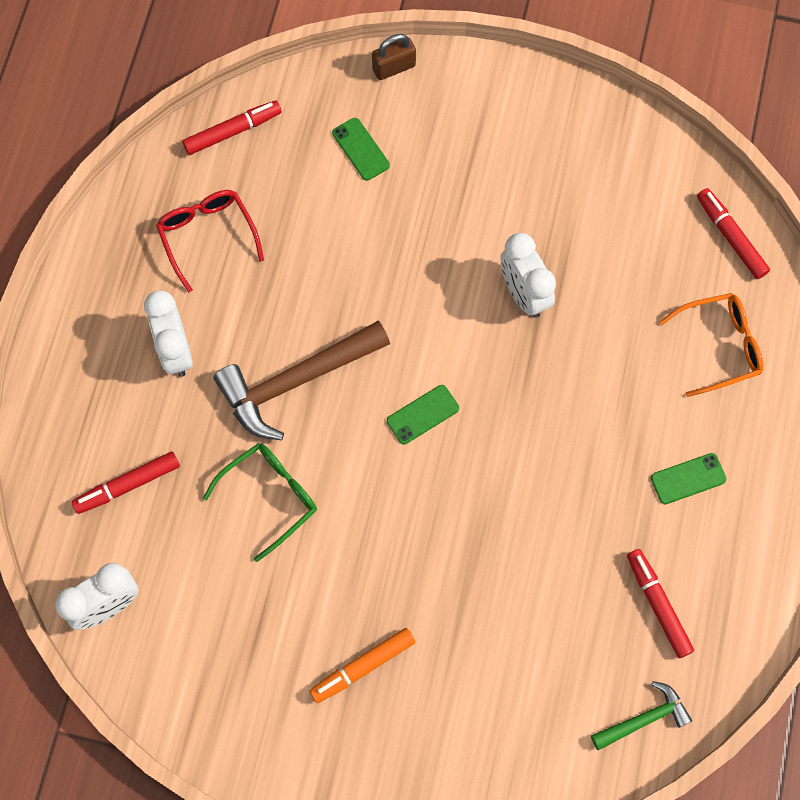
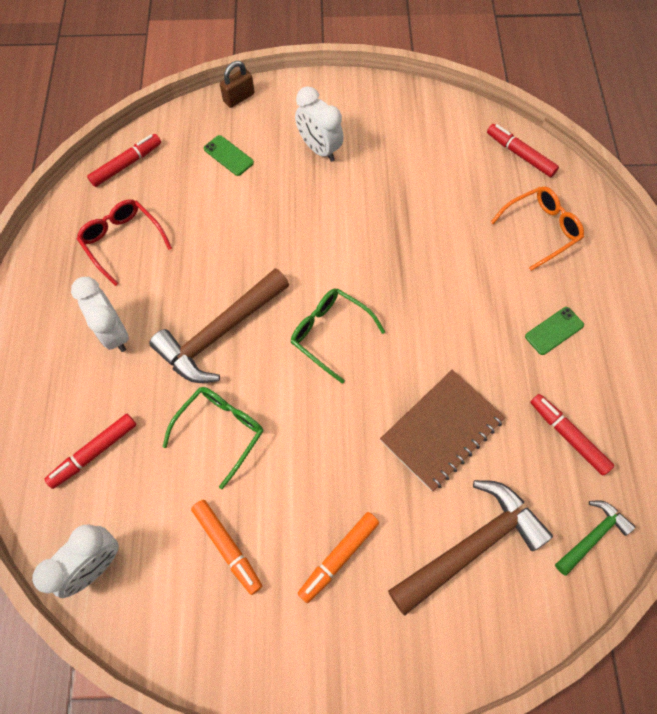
camera: 15 degrees left, 5 degrees down
(248, 624) = (227, 547): none -> orange marker
(422, 414) = (330, 333): green phone -> green glasses
(508, 693) = (471, 546): none -> brown hammer
(516, 561) = (441, 430): none -> brown notebook
(523, 294) = (382, 227): white clock -> white clock (319, 149)

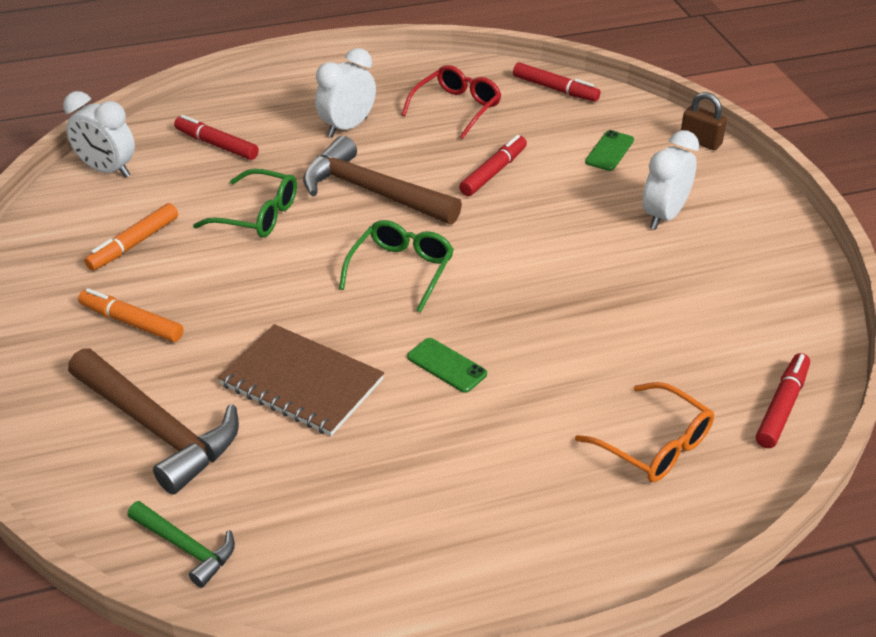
camera: 75 degrees right, 25 degrees down
(554, 331) = (485, 477): green phone -> green phone (446, 365)
(568, 436) = (325, 508): red marker -> red marker (493, 172)

